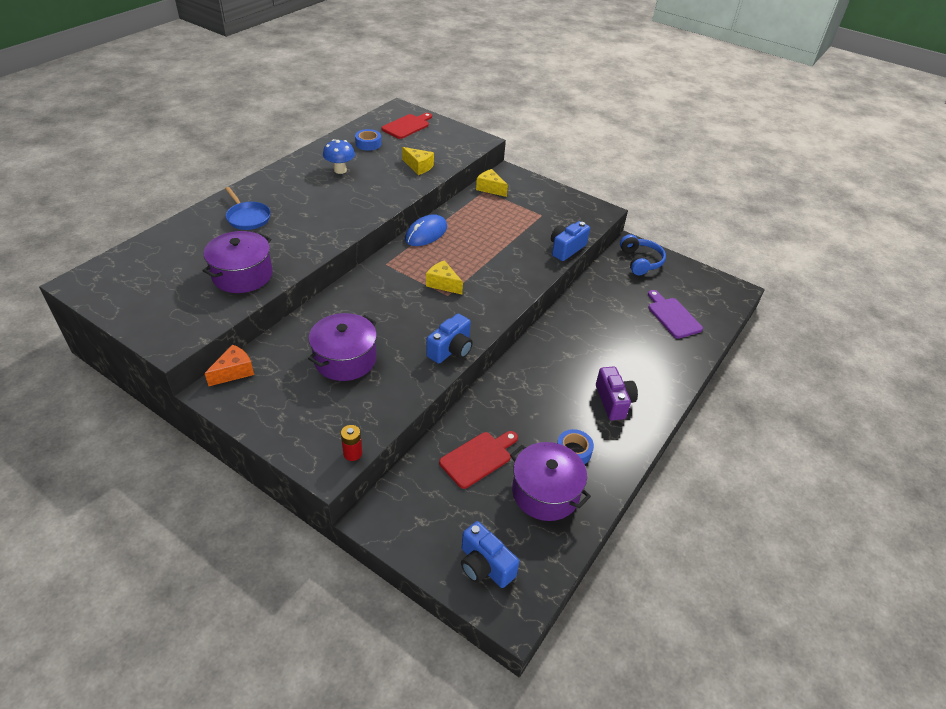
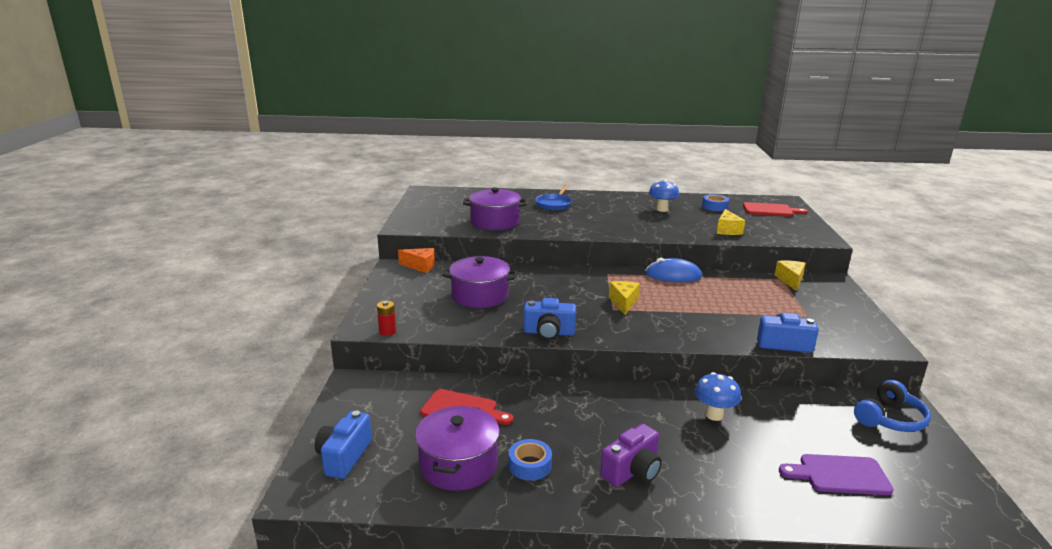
camera: 60 degrees right, 20 degrees down
(585, 328) = (714, 415): none -> blue mushroom
(672, 316) = (839, 475): purple cutting board -> purple cutting board turned 120 degrees counterclockwise

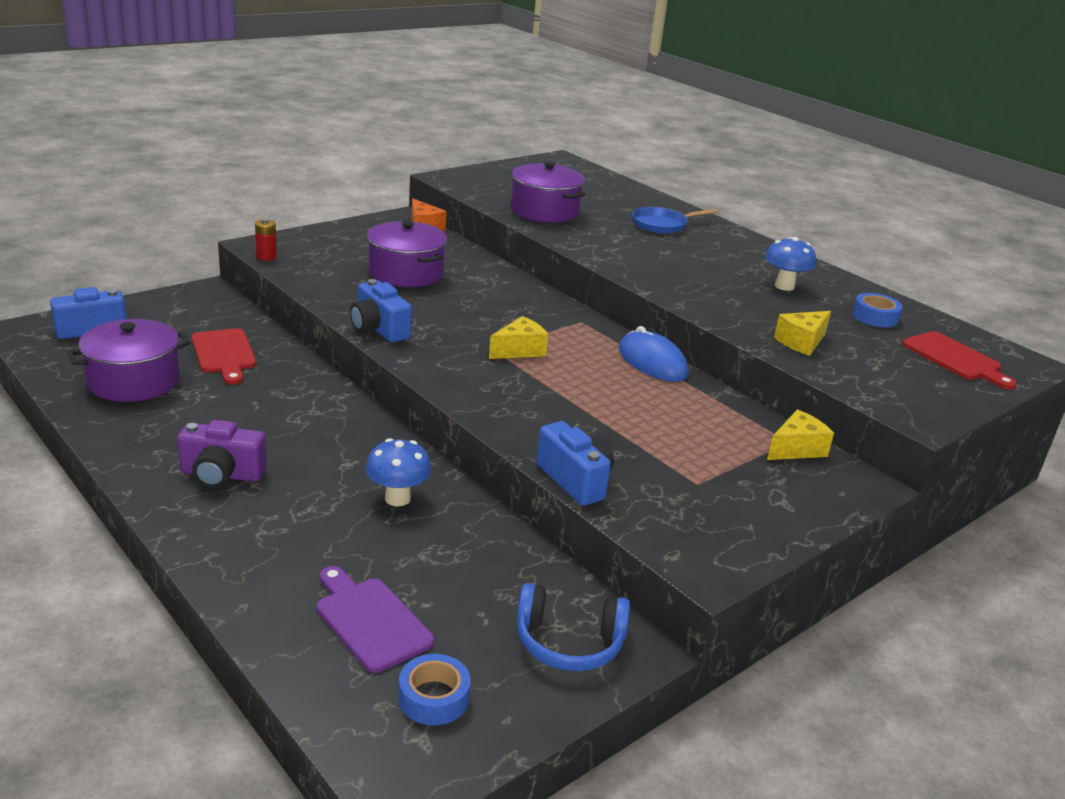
camera: 45 degrees right, 5 degrees up
(530, 465) = (170, 416): blue tape -> blue tape (433, 698)

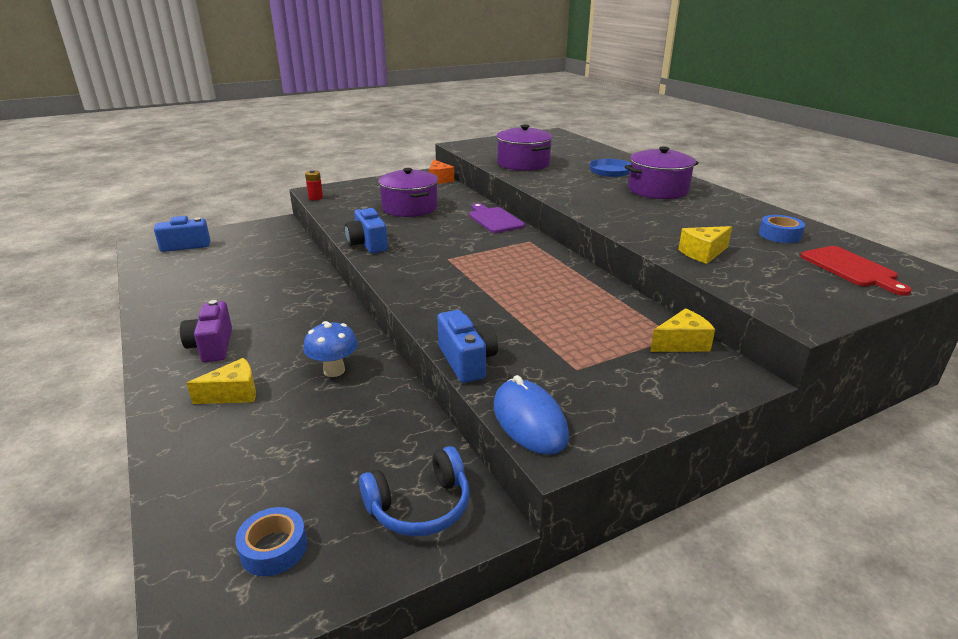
camera: 15 degrees right, 0 degrees up
(134, 381) = (192, 279): purple pot -> purple pot (658, 190)
(221, 474) = (212, 346): purple camera -> purple camera turned 60 degrees clockwise
(224, 354) = (265, 263): red cutting board -> none
(370, 620) = (258, 471): purple cutting board -> purple cutting board (494, 219)
(519, 350) = (469, 260): yellow cheese -> yellow cheese (233, 394)
(569, 642) = (420, 506): blue headphones -> blue headphones turned 45 degrees counterclockwise
(652, 362) = (576, 271): blue mouse -> blue mouse (529, 421)
(784, 286) = (702, 212): blue mushroom -> none

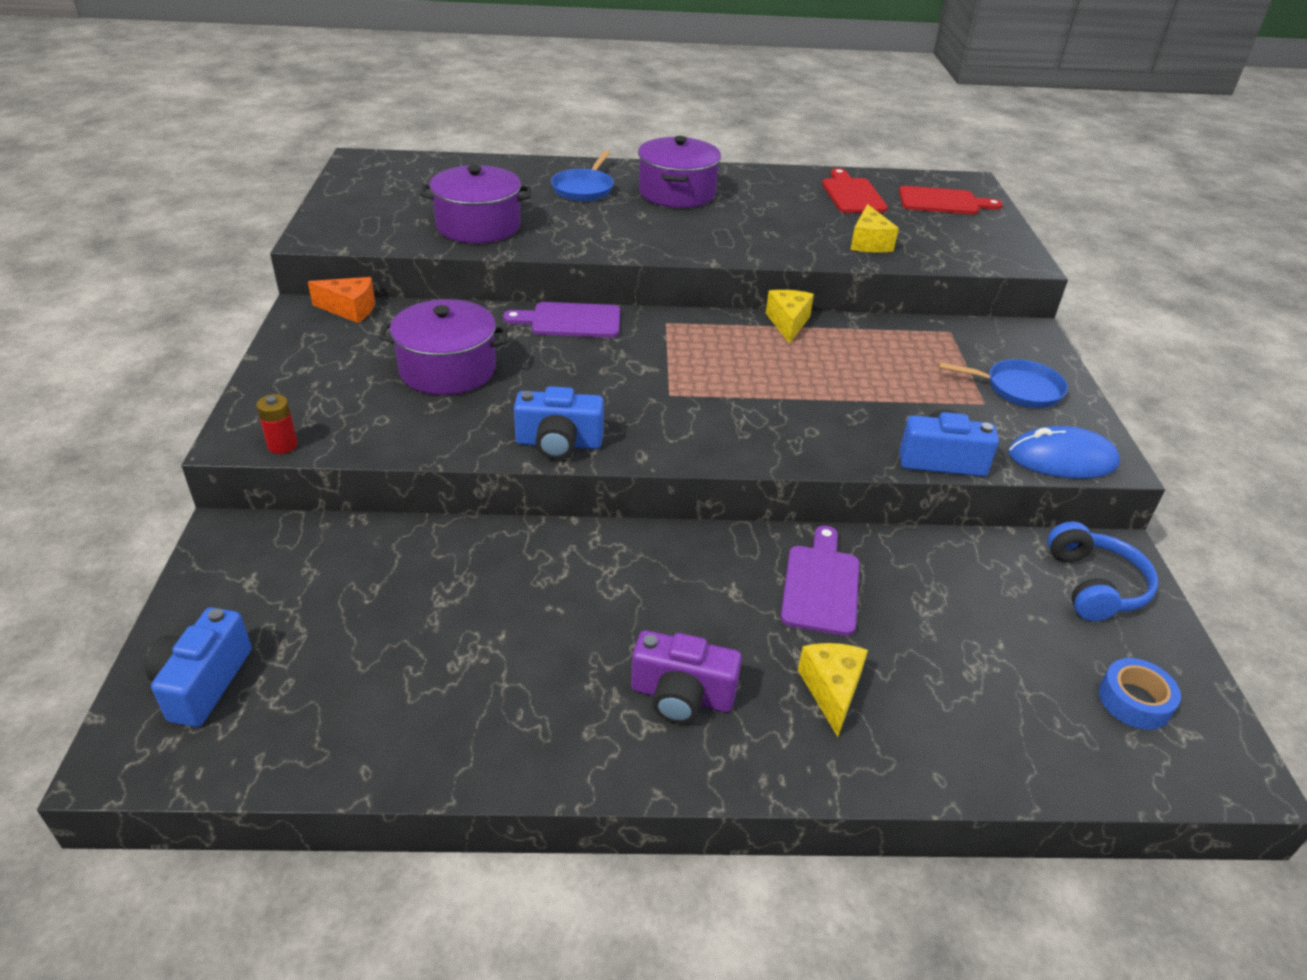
camera: 65 degrees left, 10 degrees up
(334, 370) = (821, 585): blue mushroom -> purple cutting board
(623, 383) = (1018, 389): none -> blue pan
(682, 343) = (963, 334): yellow cheese -> yellow cheese (788, 323)
(779, 235) = (852, 194): blue tape -> red cutting board

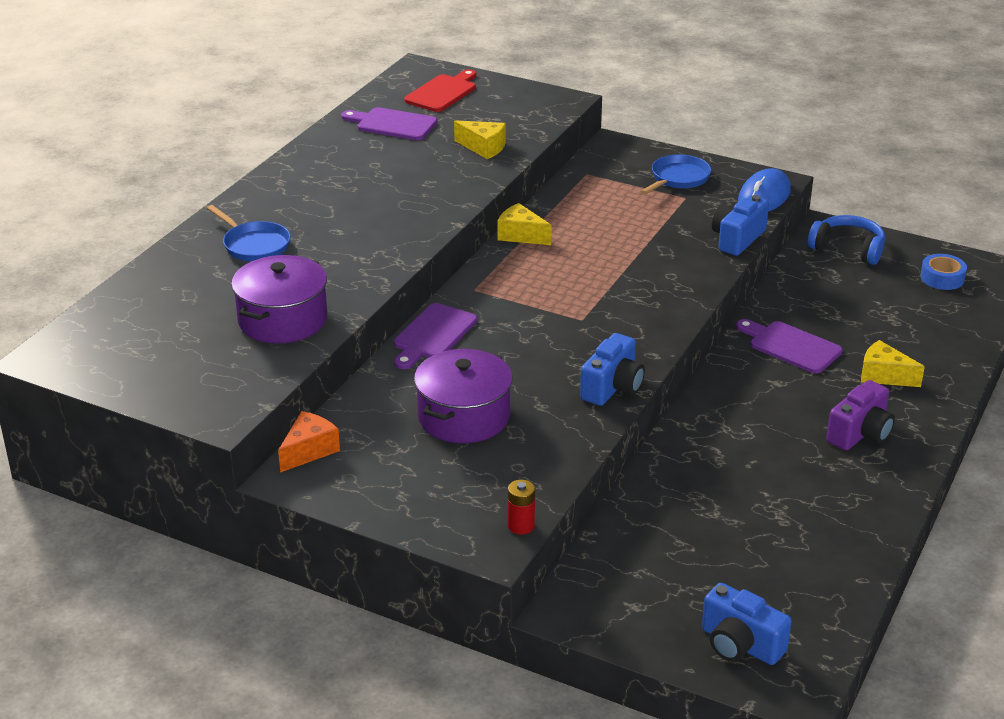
camera: 60 degrees left, 5 degrees down
(677, 193) = (310, 201): purple pot -> none
(852, 194) = (393, 124): red cutting board -> purple cutting board

